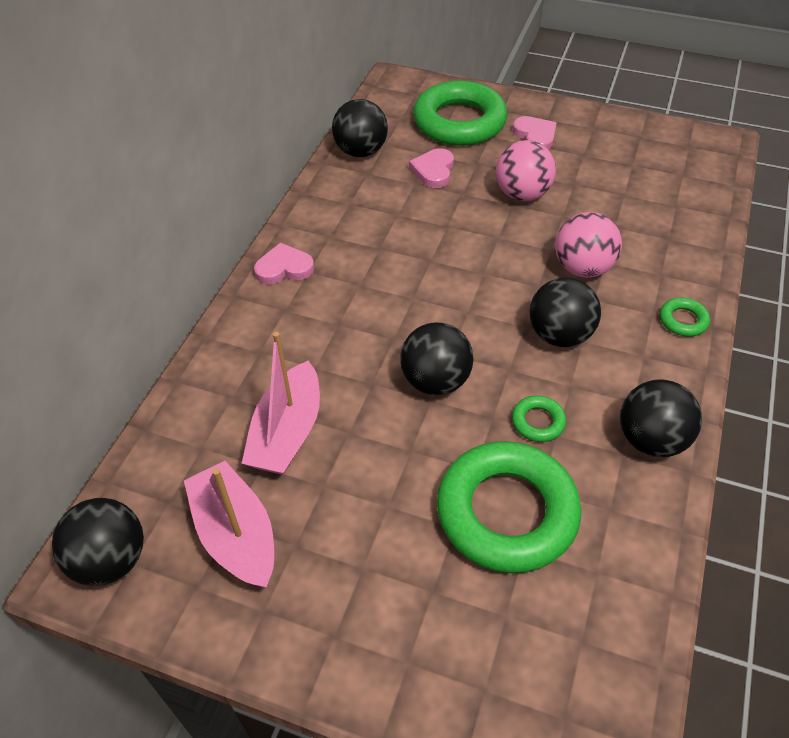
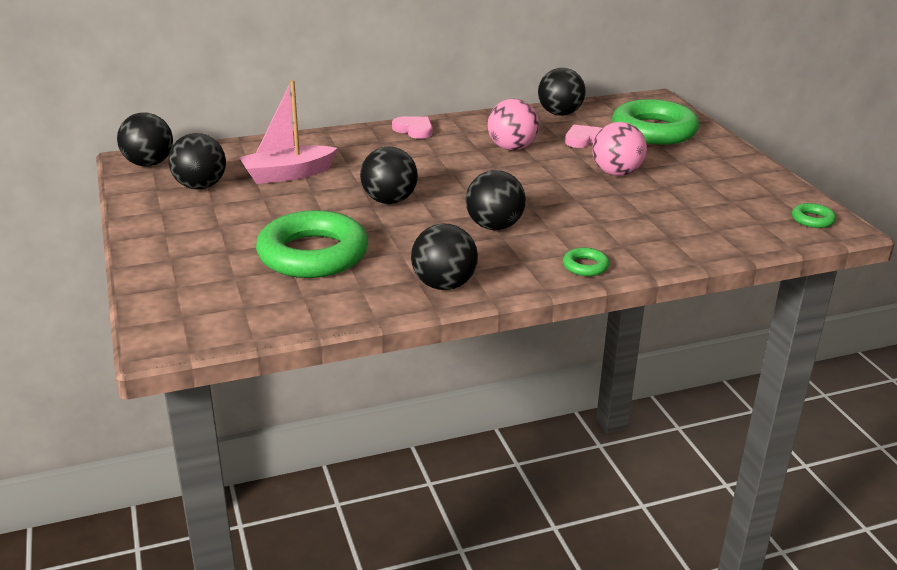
camera: 50 degrees right, 20 degrees down
(236, 535) = (200, 186): pink boat -> black ball
(535, 136) = (691, 158): pink heart -> none
(538, 422) = (402, 242): green ring -> green ring (812, 219)
(582, 268) = (576, 215): pink ball -> pink ball (511, 148)

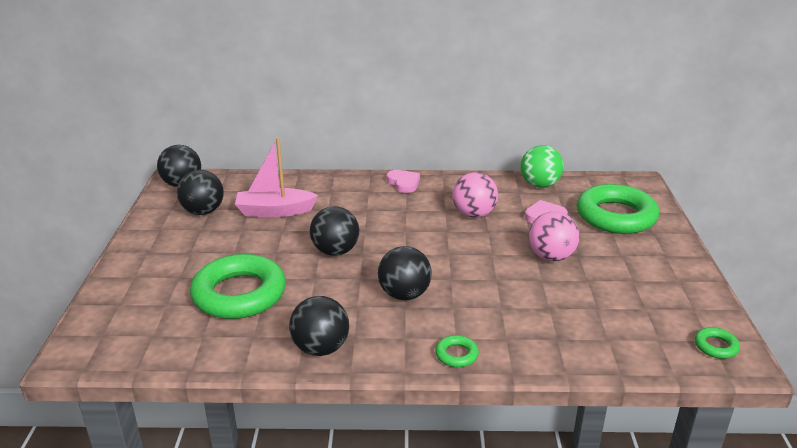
camera: 20 degrees right, 0 degrees up
(559, 114) = (539, 185): black ball -> green ball

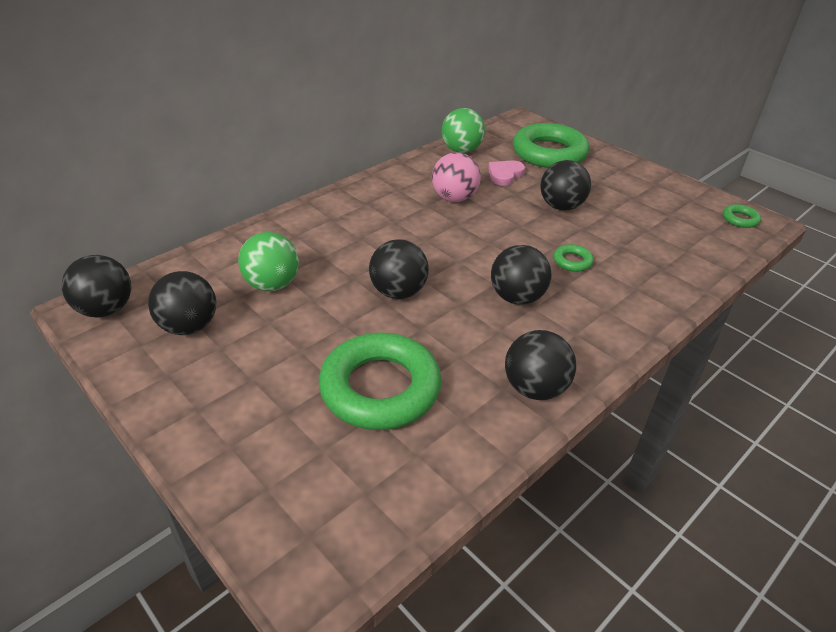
camera: 45 degrees left, 10 degrees up
(274, 211) = (272, 284): pink boat -> green ball
(403, 183) = (352, 197): pink heart -> none
(456, 354) = (630, 323): green ring -> green ring (572, 261)
(551, 257) = (561, 206): pink ball -> black ball

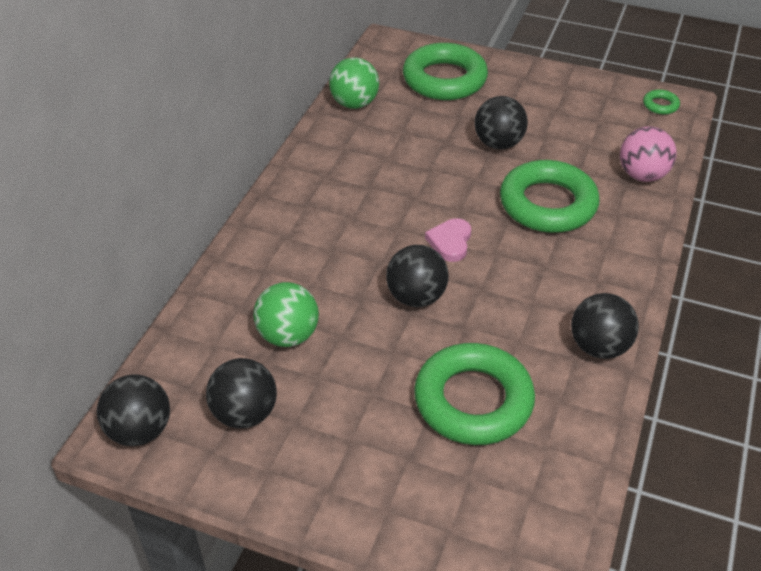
camera: 25 degrees left, 5 degrees up
(454, 198) = (391, 168): pink ball -> pink ball (642, 175)
(505, 175) = (419, 122): pink heart -> pink heart (450, 242)
(517, 297) = (525, 262): black ball -> none
(572, 261) = (547, 204): green ring -> green ring, size x2.42

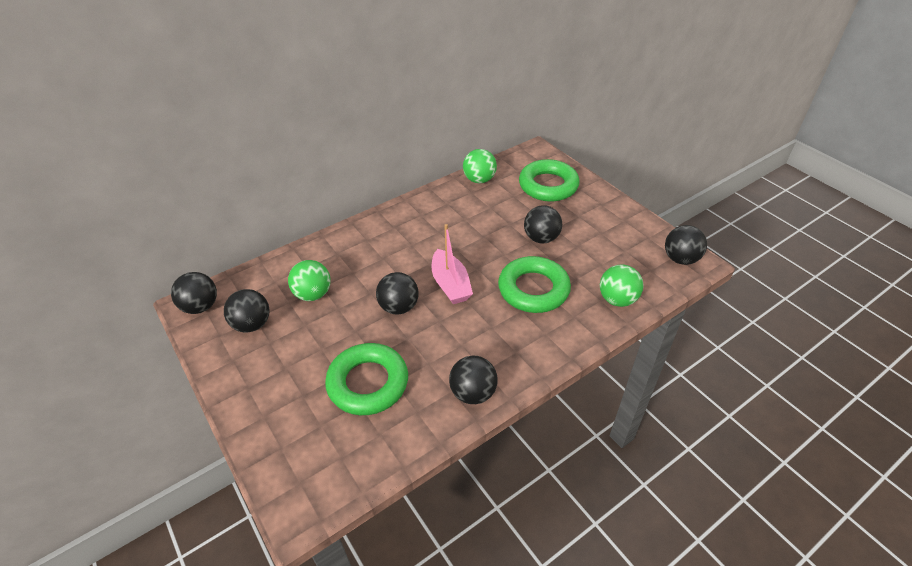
camera: 35 degrees right, 0 degrees up
(450, 242) = (450, 284): pink heart -> pink boat
(642, 175) = (617, 299): pink ball -> green ball
(660, 105) = (680, 259): green ring -> black ball

